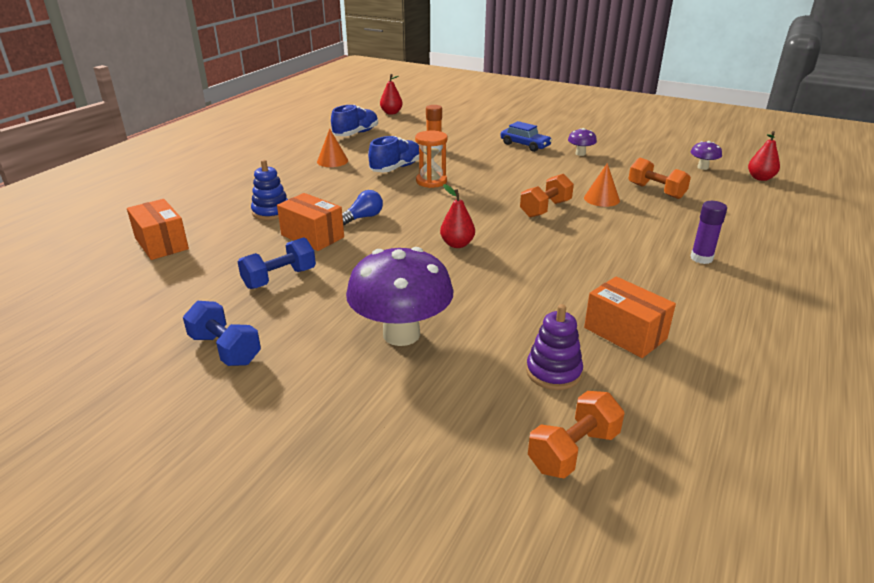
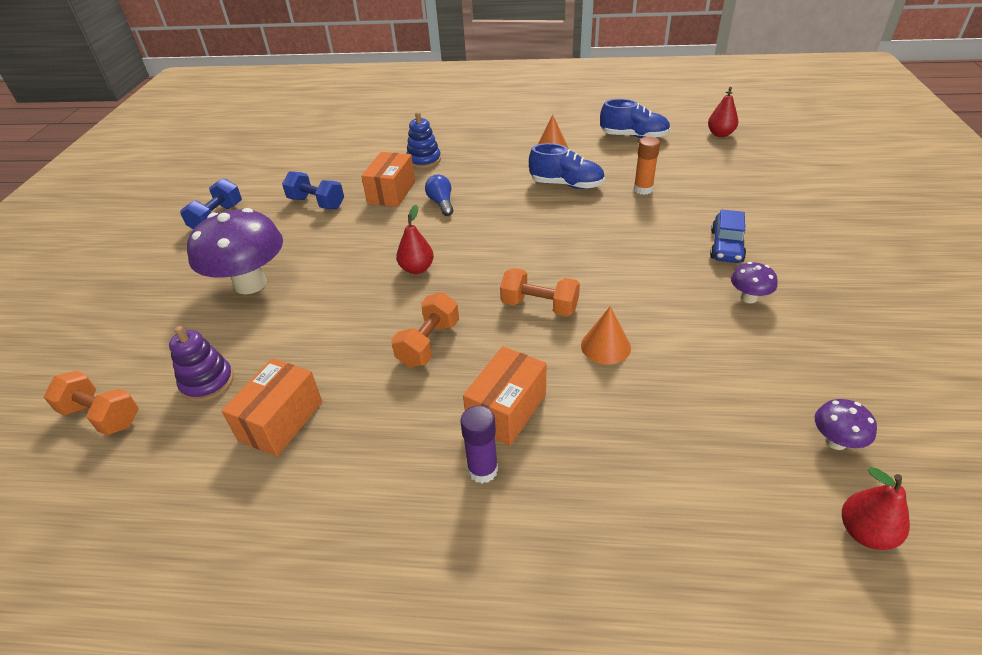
camera: 70 degrees right, 10 degrees up
(161, 243) = (348, 141): orange box -> orange box (507, 410)
(363, 217) = (441, 203): blue light bulb -> blue light bulb turned 135 degrees counterclockwise
(431, 181) = (551, 213): orange hourglass -> none
(656, 191) = (677, 396): orange dumbbell -> orange dumbbell (428, 343)

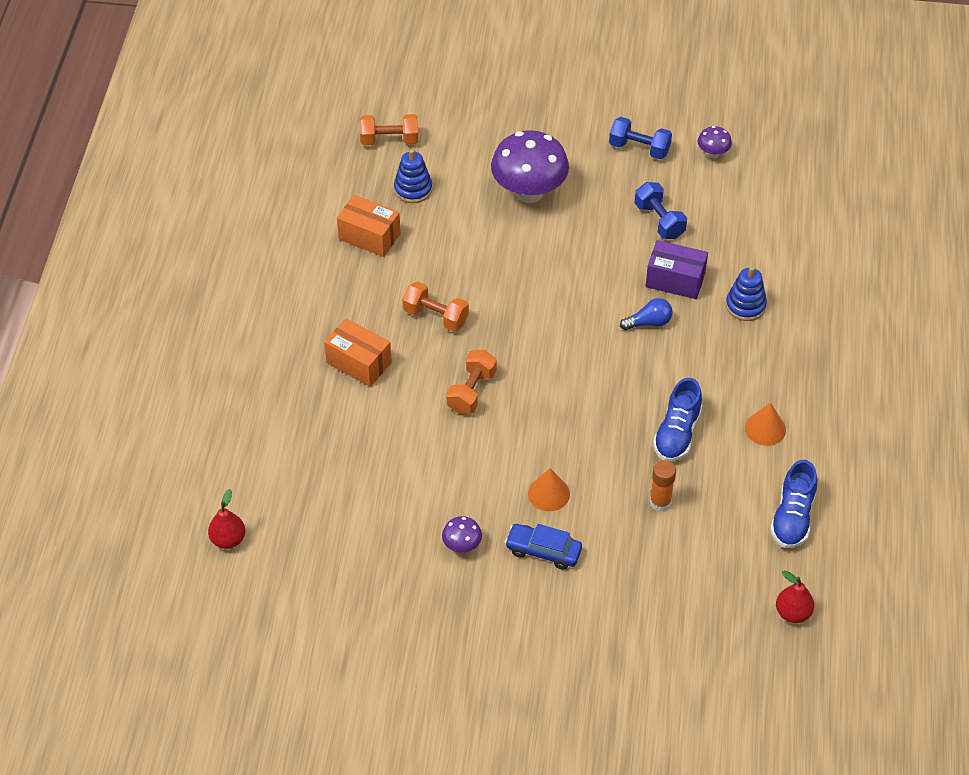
camera: 90 degrees right, 10 degrees up
(102, 416) = (389, 140): orange dumbbell -> orange dumbbell turned 60 degrees clockwise
(207, 382) = (413, 189): purple stacking toy -> blue stacking toy
(316, 203) = (659, 221): blue dumbbell -> blue dumbbell turned 60 degrees counterclockwise
(391, 192) = (675, 280): orange box -> purple box
(417, 269) = (536, 306): red pear -> none
(482, 470) = (309, 347): purple glue stick -> none
(605, 346) = (415, 431): orange cone -> orange cone (549, 493)
(835, 441) = (298, 551): purple mushroom -> purple mushroom (713, 153)

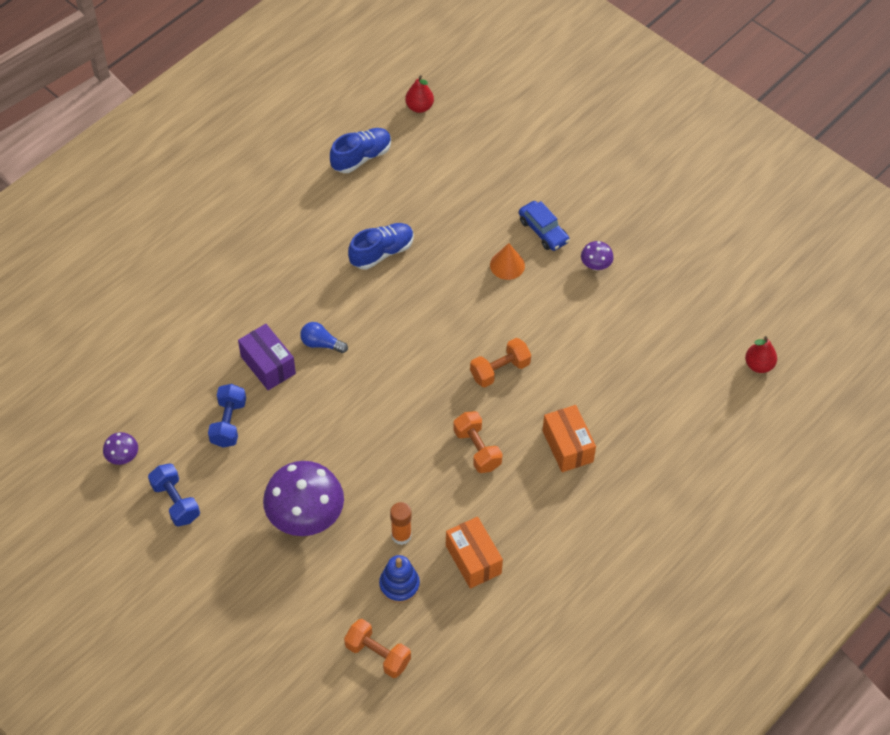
camera: 145 degrees left, 5 degrees up
(660, 502) = (437, 216): orange glue stick -> orange glue stick (401, 536)
(745, 306) = (238, 313): blue stacking toy -> none
(765, 429) = (319, 220): orange cone -> none

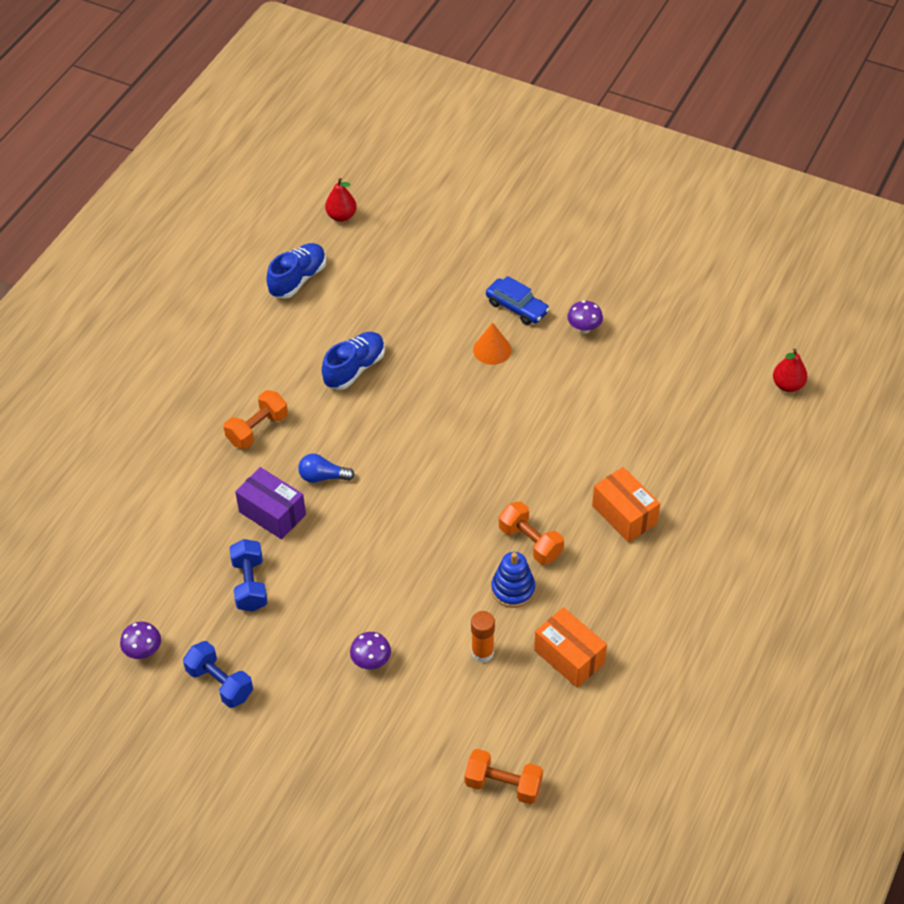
camera: 15 degrees left, 5 degrees down
(306, 517) = (371, 661): purple mushroom -> purple mushroom, size x0.45
(399, 585) = (499, 705): blue stacking toy -> blue stacking toy (513, 589)
(500, 370) = (524, 456): orange dumbbell -> orange dumbbell (257, 429)

